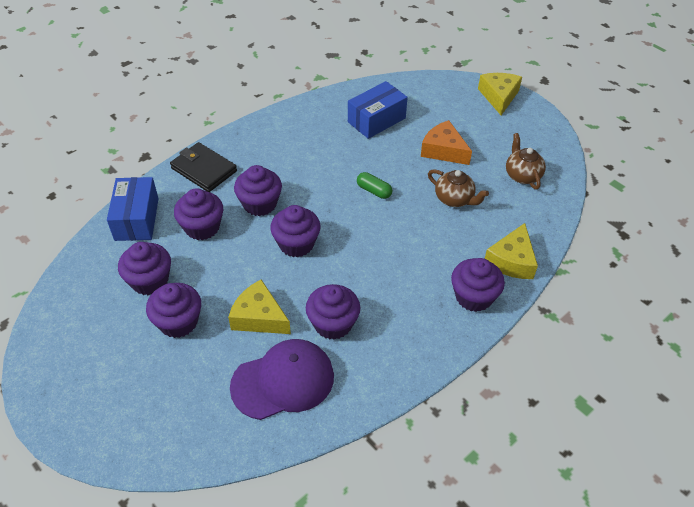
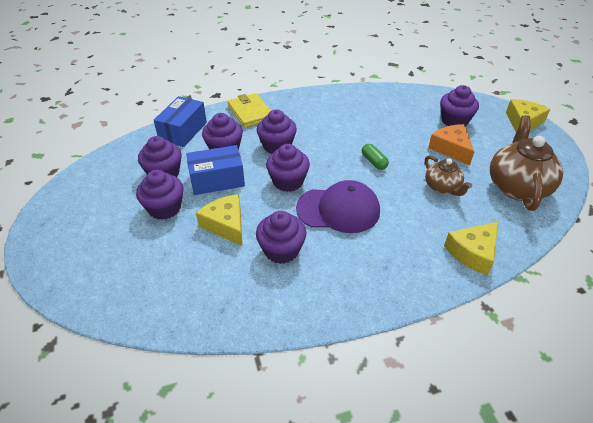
camera: 25 degrees right, 5 degrees down
(204, 169) = (250, 113): black wallet -> yellow wallet
(283, 381) = (214, 280): purple cap -> purple cap (338, 209)
(376, 120) = (404, 113): blue box -> blue box (217, 180)
(473, 297) = (420, 271): purple cupcake -> purple cupcake (454, 120)
(522, 175) = (517, 186): brown teapot -> brown teapot, size x1.77

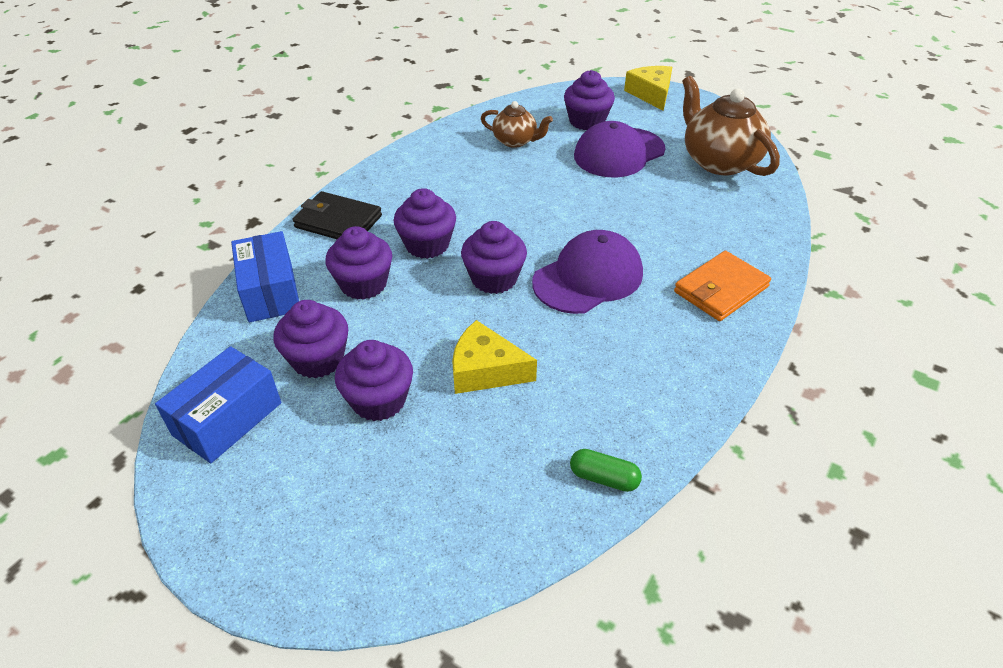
camera: 40 degrees left, 0 degrees up
(217, 180) = (404, 326): blue box -> blue box (227, 419)
(250, 113) = (338, 221): yellow wallet -> black wallet
(281, 250) = (584, 357): purple cupcake -> none
(374, 162) = (560, 206): green capsule -> green capsule (604, 478)
(411, 264) = (721, 289): none -> orange wallet
(442, 187) = (658, 197): brown teapot -> brown teapot (515, 141)
(451, 149) = (619, 153): orange cheese -> purple cap
(473, 253) = (757, 246): yellow cheese -> none

